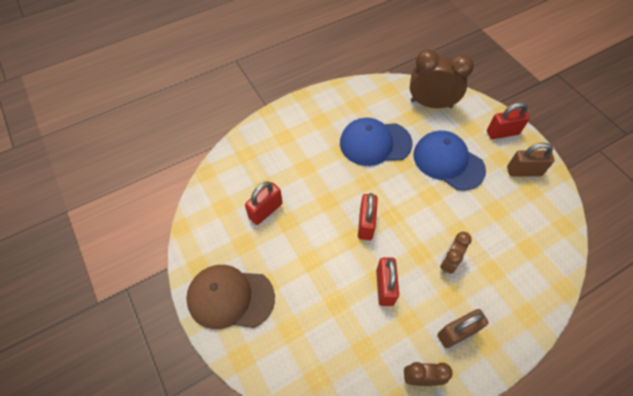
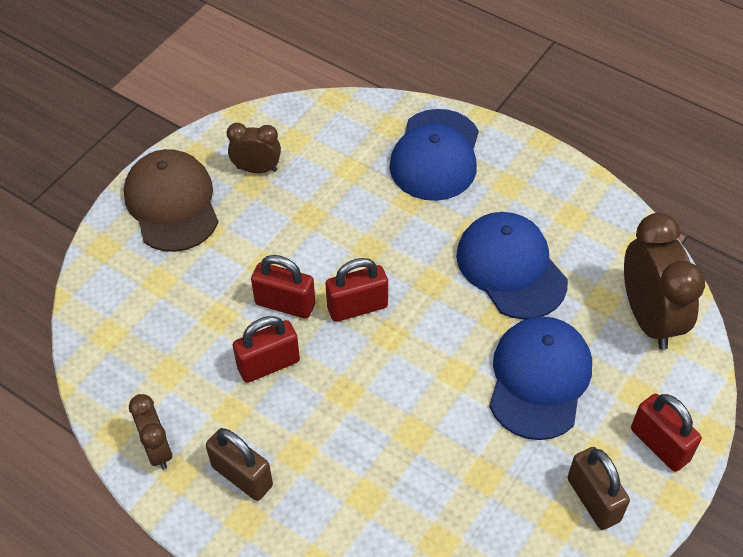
camera: 65 degrees right, 5 degrees down
(265, 211) = (313, 185): red padlock -> red padlock (285, 304)
(281, 143) = (435, 155): none -> blue cap
(448, 262) = (350, 433): brown clock -> brown clock (257, 169)

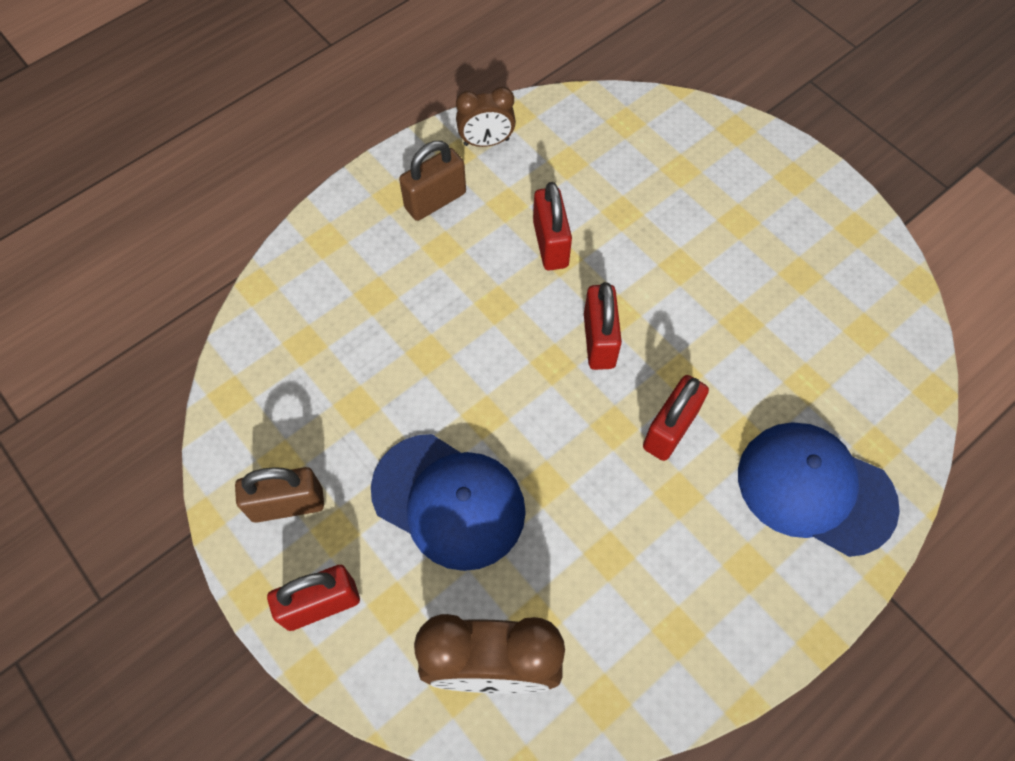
camera: 105 degrees right, 10 degrees up
(172, 203) = (785, 195): brown cap -> none
(257, 169) = (823, 283): brown clock -> none
(285, 304) = (622, 273): red padlock -> red padlock (670, 429)
(511, 268) = (612, 523): blue cap -> none

